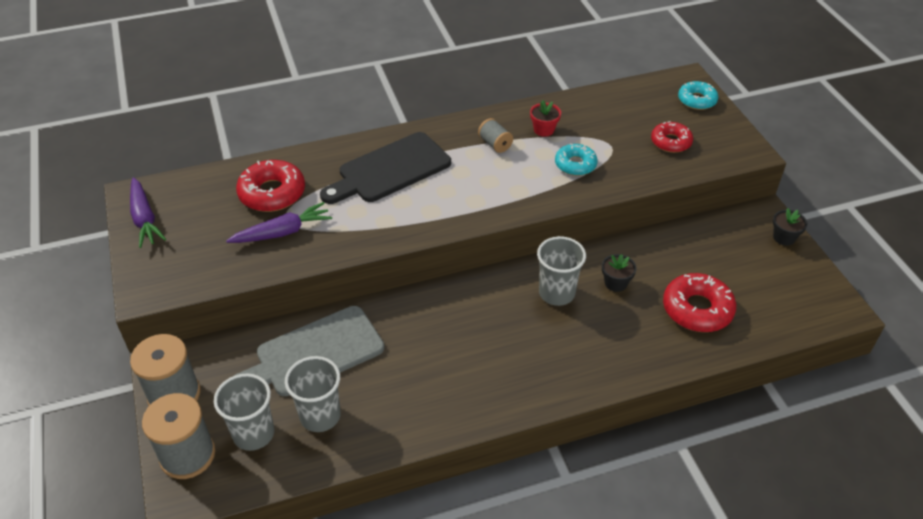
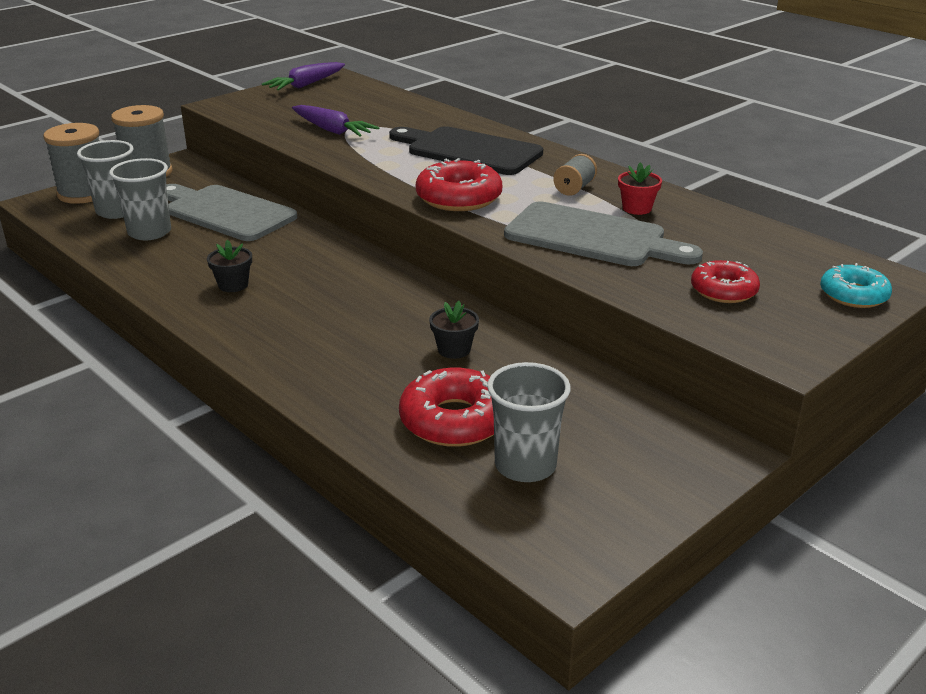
camera: 65 degrees right, 15 degrees down
(272, 193) = (382, 115): red donut -> red donut (459, 198)
(556, 293) = (403, 314): grey cup -> grey cup (525, 465)
(575, 164) = (592, 237): turquoise donut -> grey cutting board
(784, 237) = (687, 479): black flower pot -> black flower pot (233, 285)

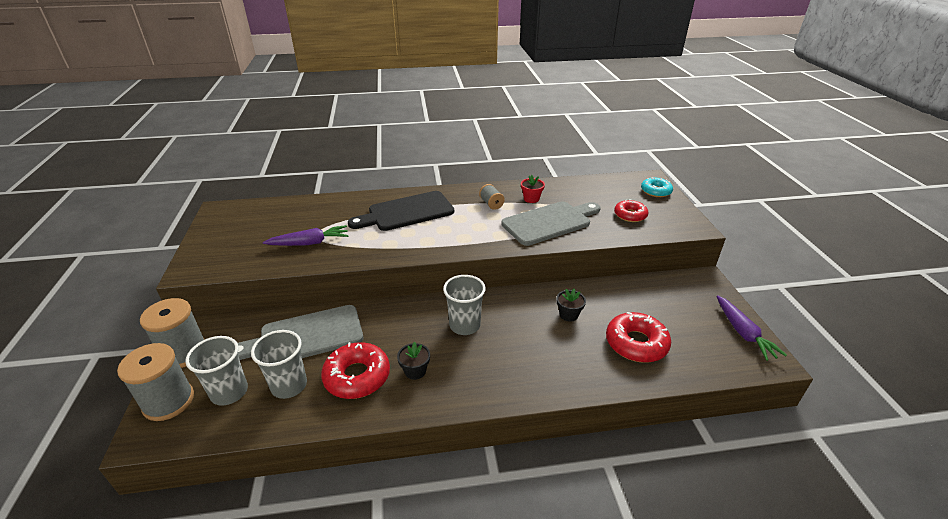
camera: 55 degrees left, 5 degrees up
(306, 85) = (217, 224): purple carrot -> purple carrot (743, 333)
(459, 198) = (463, 239): red donut -> red donut (357, 376)
(525, 465) = (688, 338): grey cup -> grey cup (464, 325)

